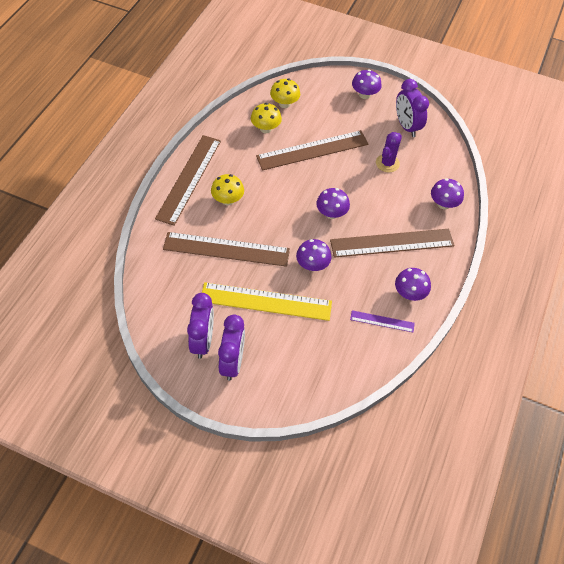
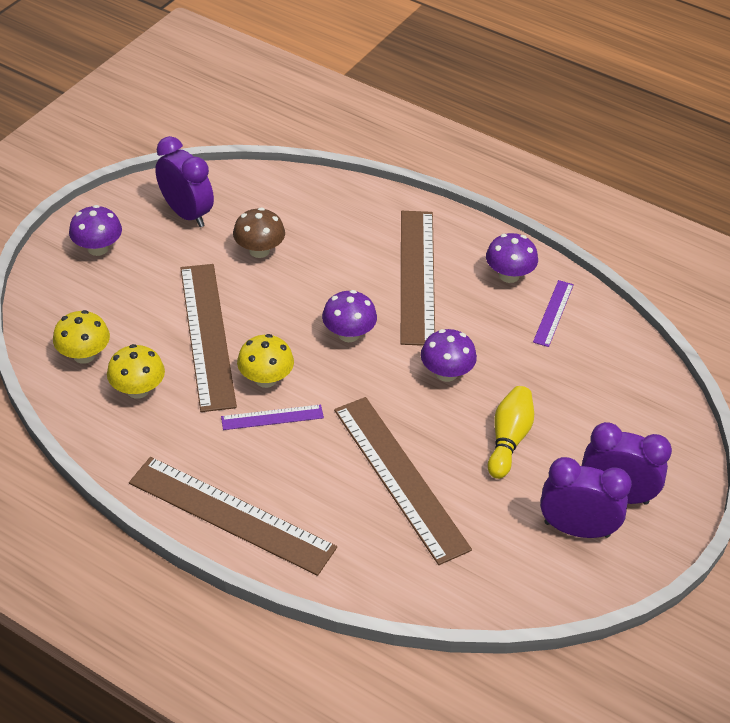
camera: 80 degrees left, 10 degrees down
(226, 249) = (399, 478): brown ruler -> brown ruler turned 45 degrees counterclockwise
(228, 200) = (293, 464): yellow mushroom -> yellow mushroom (266, 379)
(259, 186) = (272, 417): none -> purple ruler
(266, 301) = (508, 439): yellow ruler -> yellow bowling pin
(387, 163) = (259, 250): purple cactus -> brown mushroom
(406, 126) = (186, 213): purple clock -> purple clock turned 120 degrees counterclockwise
(443, 204) = (354, 207): purple mushroom -> none

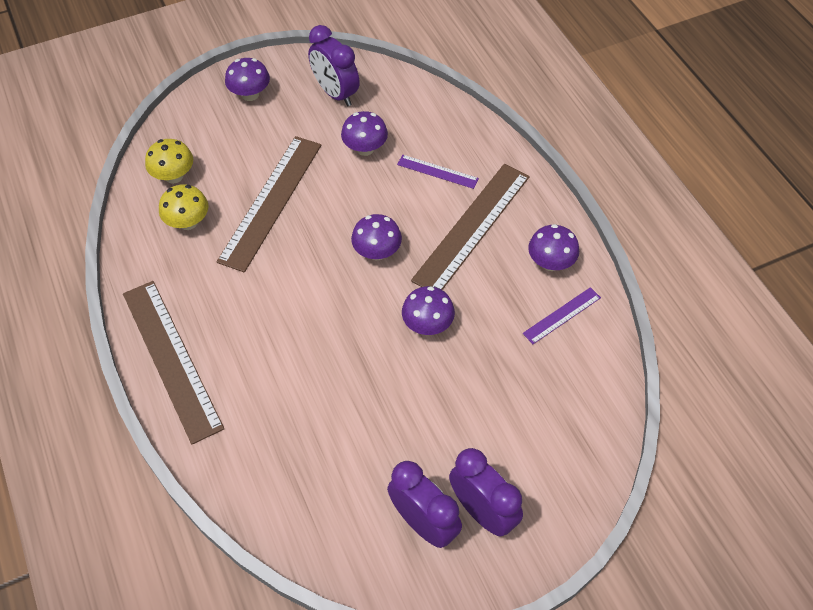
camera: 35 degrees right, 10 degrees up
(186, 213) = (335, 93): purple clock -> purple clock turned 150 degrees clockwise
(259, 250) = (365, 148): brown mushroom -> purple mushroom
(266, 379) = (284, 259): yellow mushroom -> none
(272, 417) = (264, 293): purple ruler -> purple ruler (437, 171)
(399, 478) = (318, 396): brown ruler -> none
(508, 439) = (431, 410): yellow bowling pin -> none

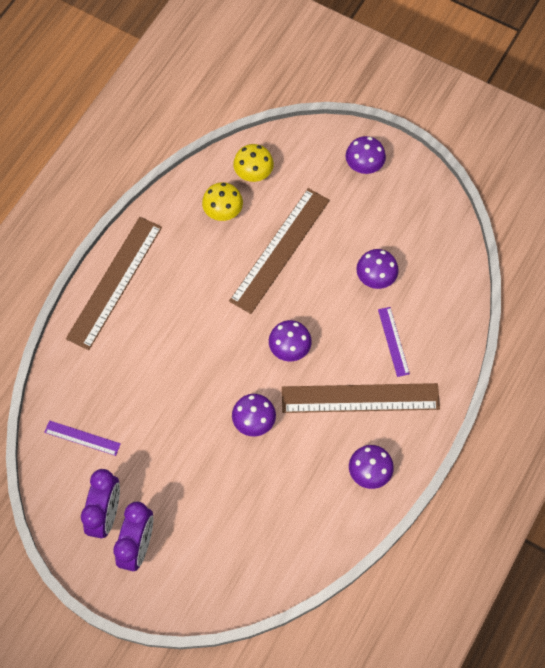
camera: 55 degrees right, 10 degrees up
(271, 201) = (280, 250): brown ruler -> brown ruler turned 45 degrees counterclockwise
(335, 93) = (412, 221): purple clock -> none
(562, 315) = (328, 507): purple ruler -> purple ruler (82, 438)

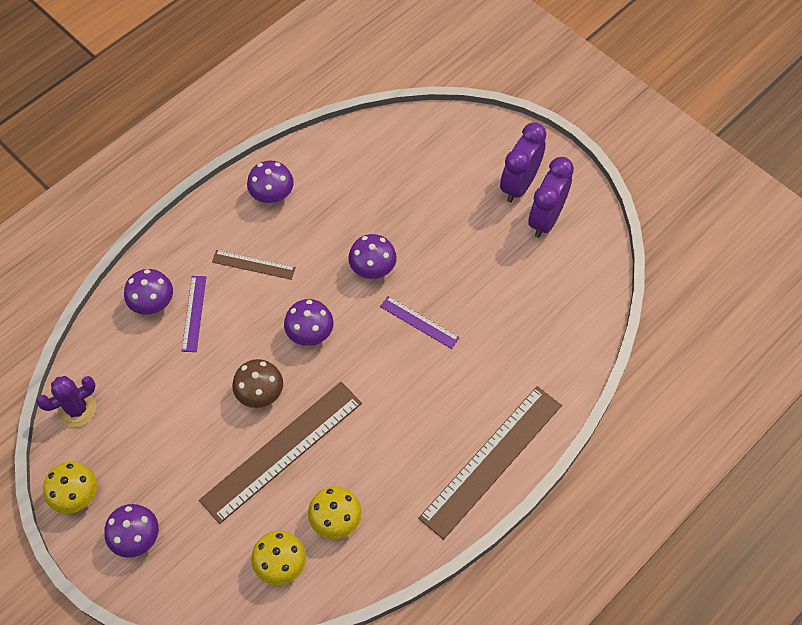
camera: 165 degrees left, 5 degrees down
(82, 438) = (559, 295): purple ruler -> purple ruler (419, 322)
(313, 289) = (260, 393): none -> brown mushroom
(360, 398) = (253, 264): brown ruler -> brown ruler, size x0.48
(375, 278) = (183, 389): purple mushroom -> purple mushroom (152, 303)
(421, 182) = (76, 495): none -> yellow mushroom
(451, 242) = (77, 409): none -> purple cactus

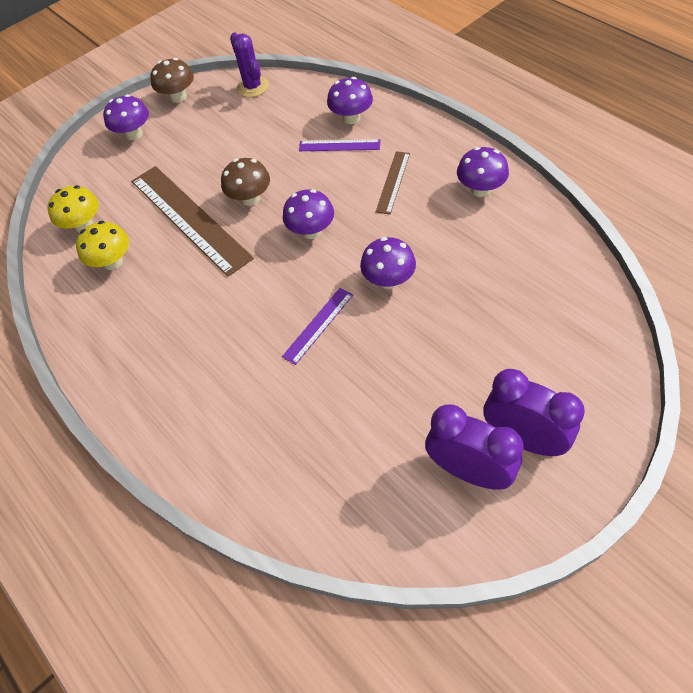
camera: 100 degrees right, 5 degrees down
(76, 495) = (178, 97): yellow mushroom -> brown mushroom
(491, 460) = (141, 395): brown ruler -> none

